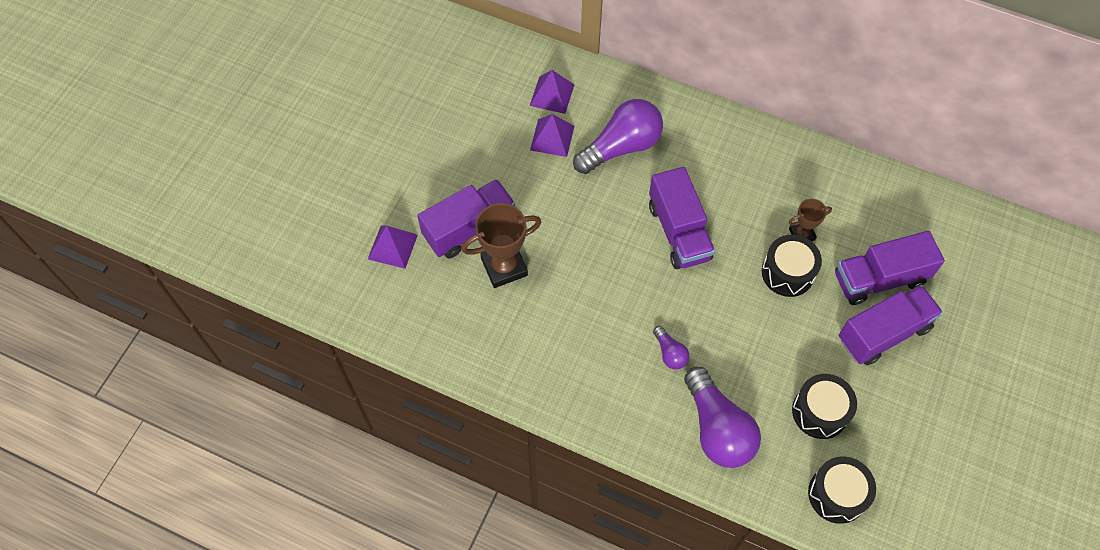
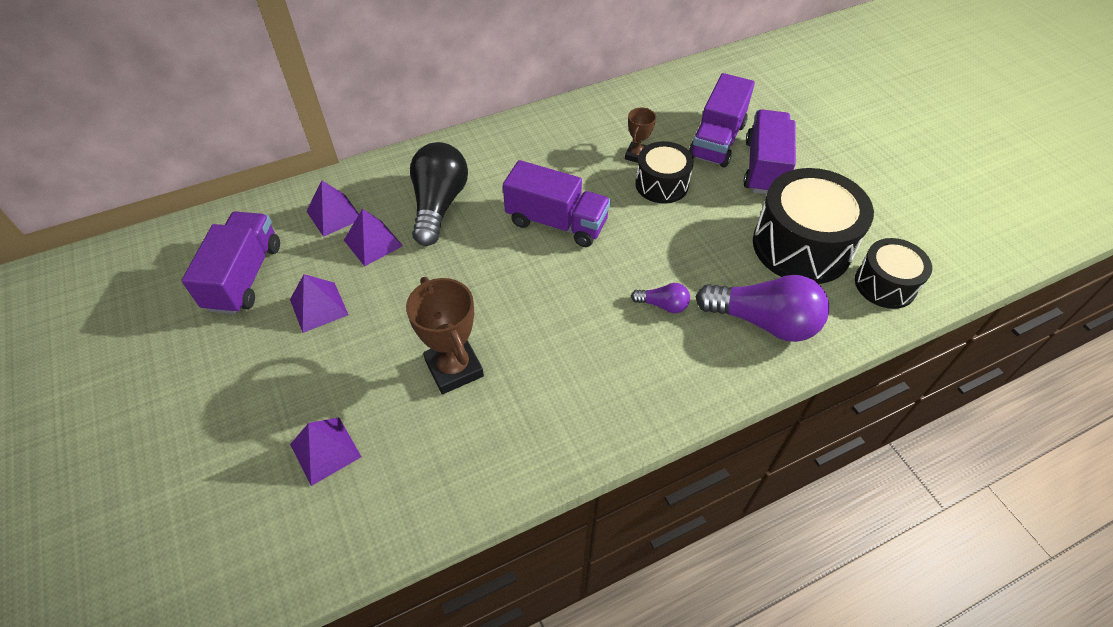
camera: 50 degrees left, 10 degrees down
(469, 228) = (384, 368): purple truck -> purple truck (244, 277)
(477, 154) = (319, 307): none -> purple pyramid
(504, 267) = (454, 368): brown trophy -> brown trophy turned 45 degrees counterclockwise
(621, 147) = (439, 205): purple light bulb -> black light bulb
(820, 412) = (801, 246): black drum -> black drum, size x1.70

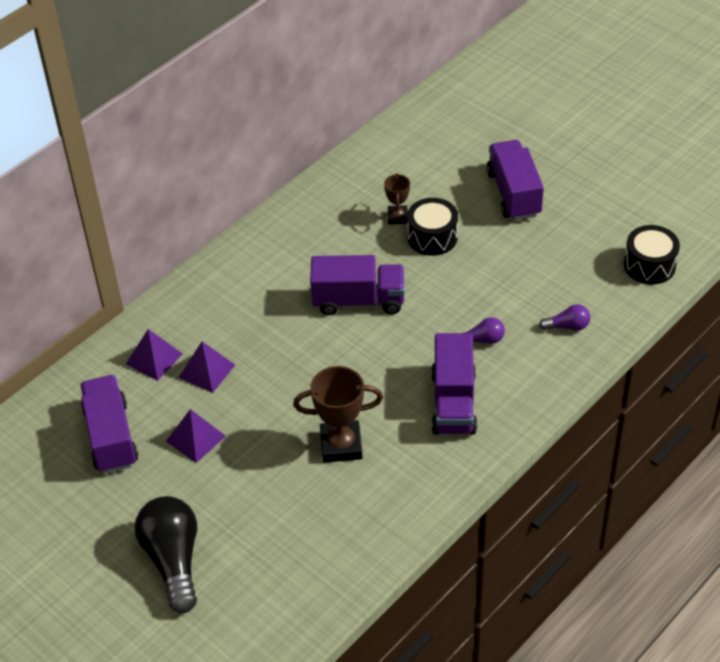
camera: 20 degrees left, 5 degrees down
(325, 450) = (276, 538): purple pyramid -> none
(439, 205) = (244, 319): black light bulb -> black light bulb (173, 560)
(454, 368) = (341, 445): brown trophy -> brown trophy turned 45 degrees counterclockwise
(717, 140) = (461, 180): purple truck -> purple truck (453, 402)
(764, 321) = (567, 326): purple light bulb -> purple light bulb, size x0.47
(801, 246) = (572, 254): black drum -> none

